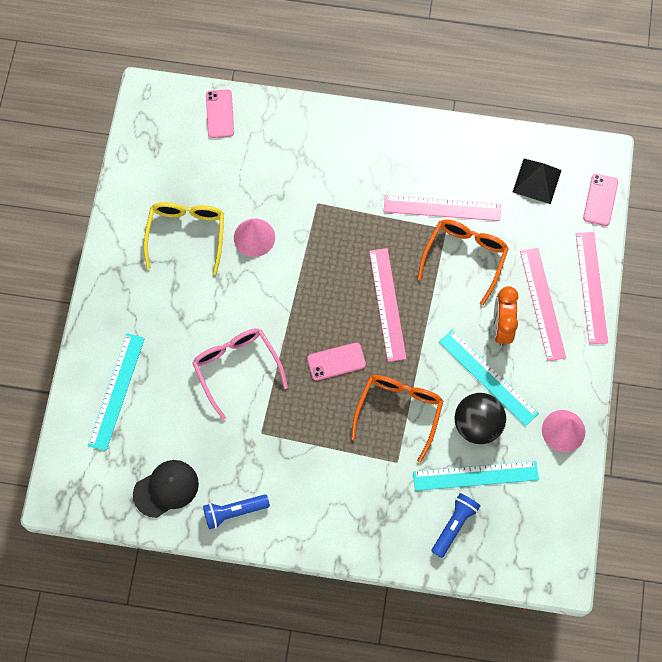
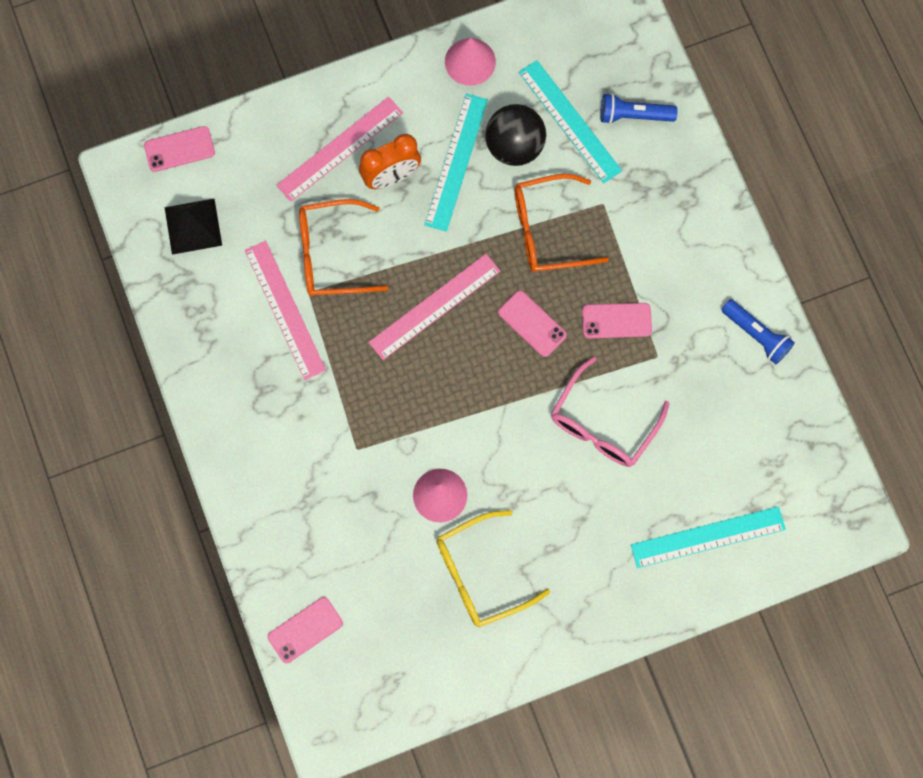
camera: 120 degrees left, 5 degrees up
(166, 488) = (777, 418): black cap -> none
(304, 420) = (616, 320): none -> pink phone
(591, 287) = (291, 109): pink ruler -> none

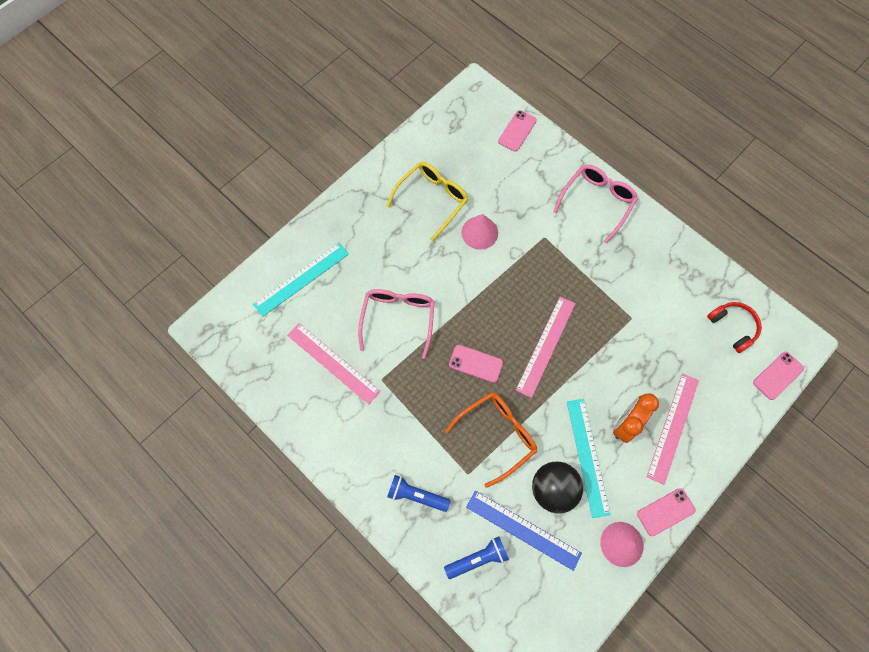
camera: 155 degrees right, 5 degrees down
(193, 226) = (732, 327): black pyramid -> red headphones
(257, 467) = (597, 202): none -> pink glasses
(285, 310) = (639, 300): pink ruler -> pink ruler (333, 363)
(331, 254) = (633, 349): orange glasses -> none
(570, 121) = (523, 530): turquoise ruler -> blue ruler
(616, 320) = (419, 391): pink phone -> pink phone (665, 512)
(756, 335) = (318, 425): blue flashlight -> blue flashlight (416, 495)

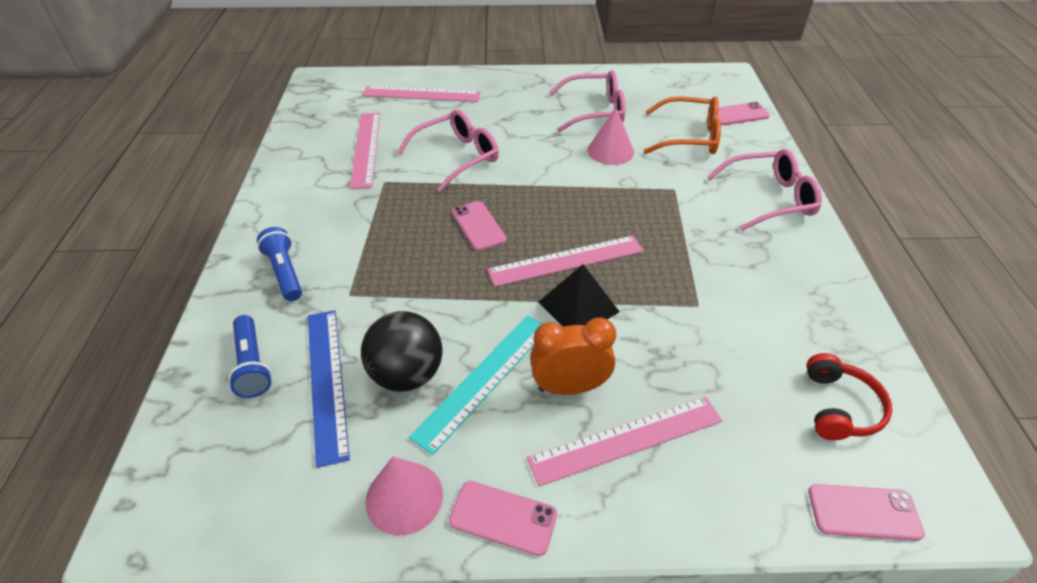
camera: 45 degrees right, 25 degrees down
(301, 279) = (421, 94): turquoise ruler -> pink ruler
(432, 200) = (595, 111): yellow glasses -> pink glasses
(478, 558) = (252, 365): blue flashlight -> blue flashlight turned 45 degrees clockwise
(497, 435) = (420, 288): orange glasses -> orange glasses (689, 137)
(582, 372) = (578, 307): none -> black pyramid

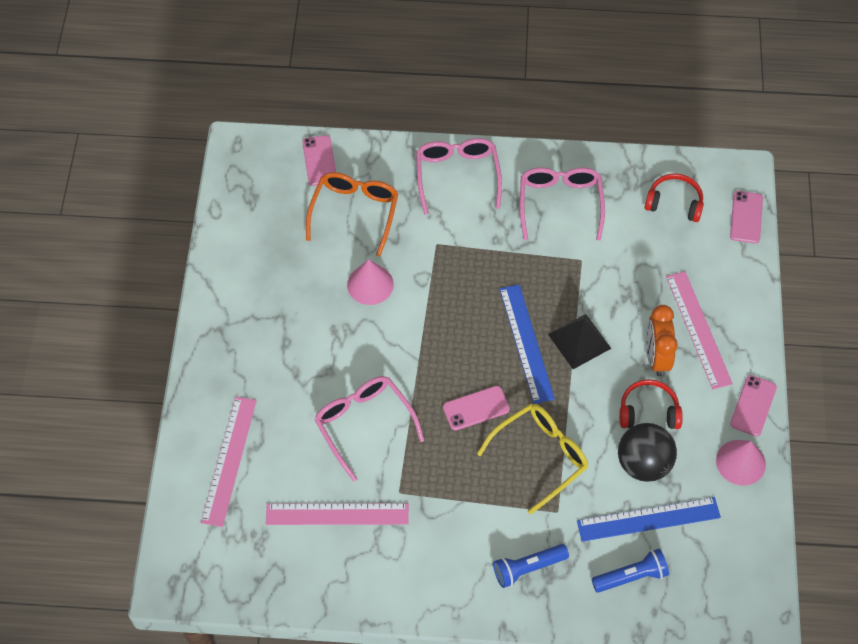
camera: 85 degrees left, 15 degrees up
(420, 278) = (540, 456): none -> yellow glasses
(484, 379) = (648, 411): turquoise ruler -> red headphones
(566, 260) = (526, 343): pink ruler -> blue ruler
(595, 111) = (294, 286): pink glasses -> pink glasses (560, 203)

